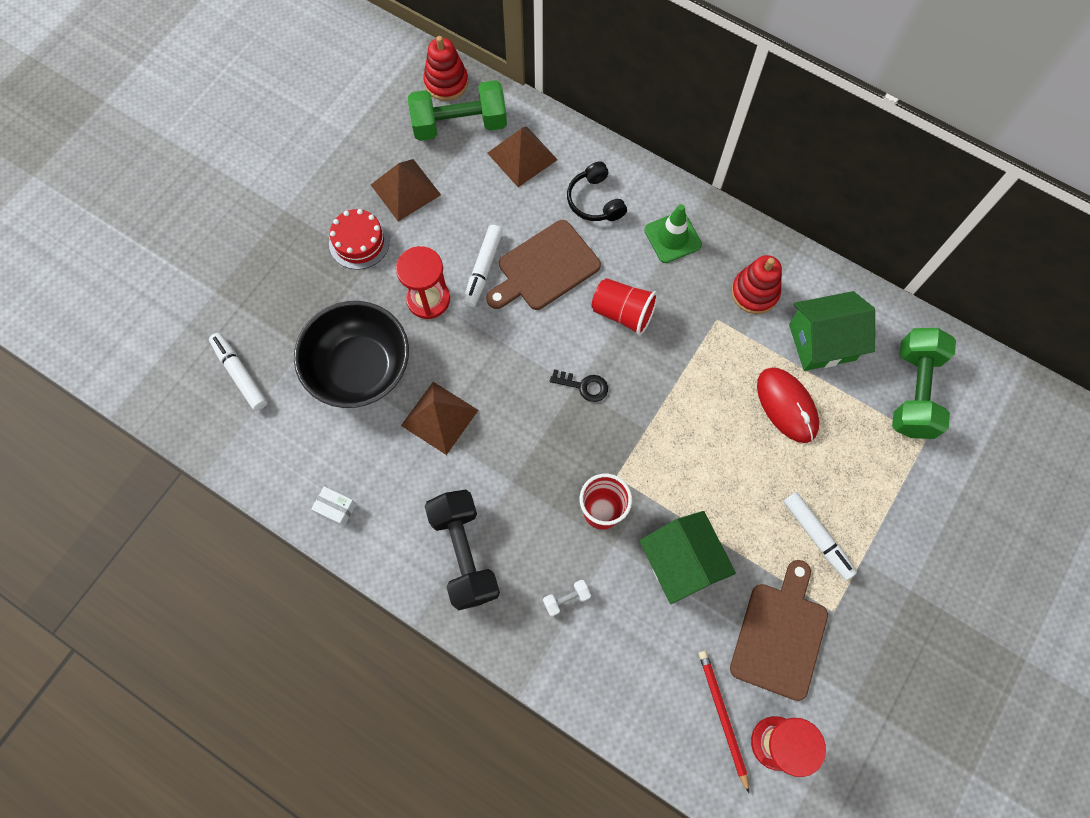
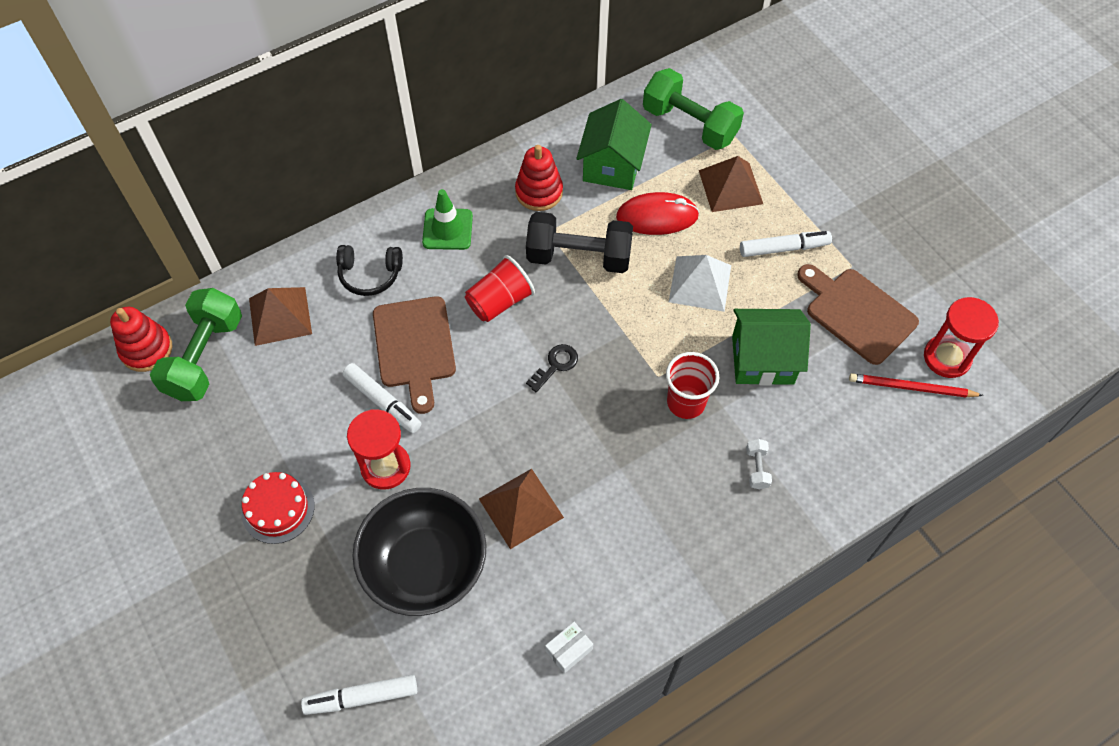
camera: 65 degrees left, 10 degrees down
(405, 189) = (246, 439): brown pyramid -> brown pyramid (730, 187)
(464, 553) = (673, 541): black dumbbell -> black dumbbell (579, 257)
(733, 474) = (700, 283): none -> white pyramid

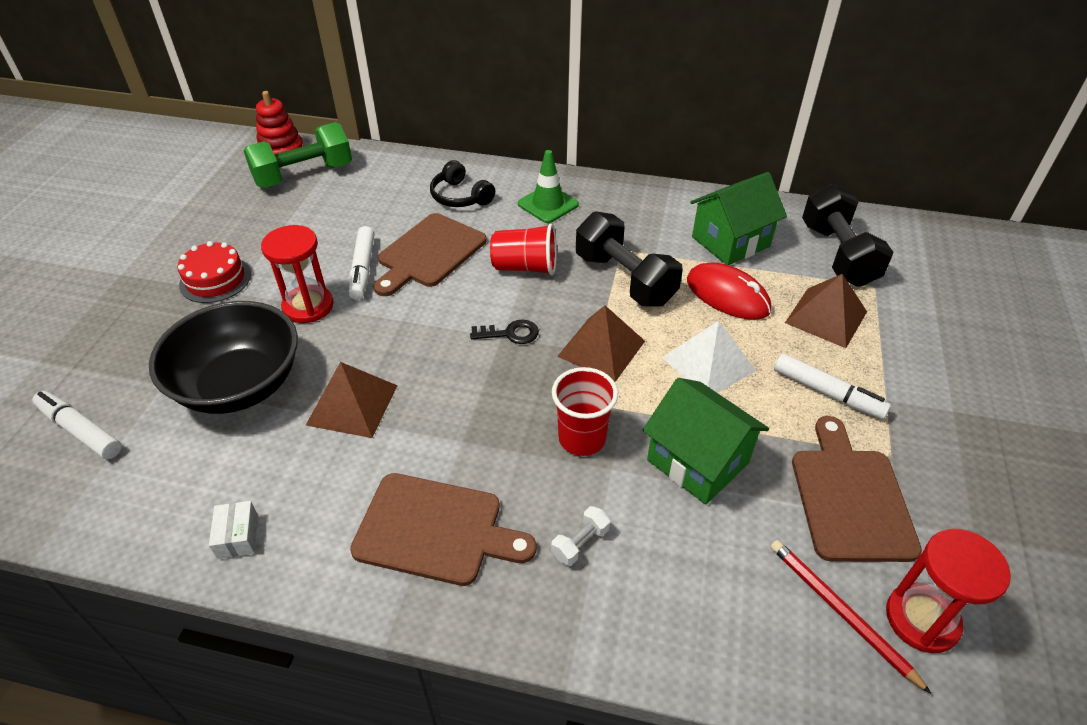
camera: 45 degrees right, 15 degrees down
(280, 316) = (375, 182): brown pyramid -> brown pyramid (601, 348)
(539, 192) = (646, 223): red stacking toy -> none
(569, 650) = (238, 536): white box -> white box turned 75 degrees clockwise
(674, 535) = (435, 530): none -> brown cutting board
(689, 124) = (837, 255): green dumbbell -> black dumbbell

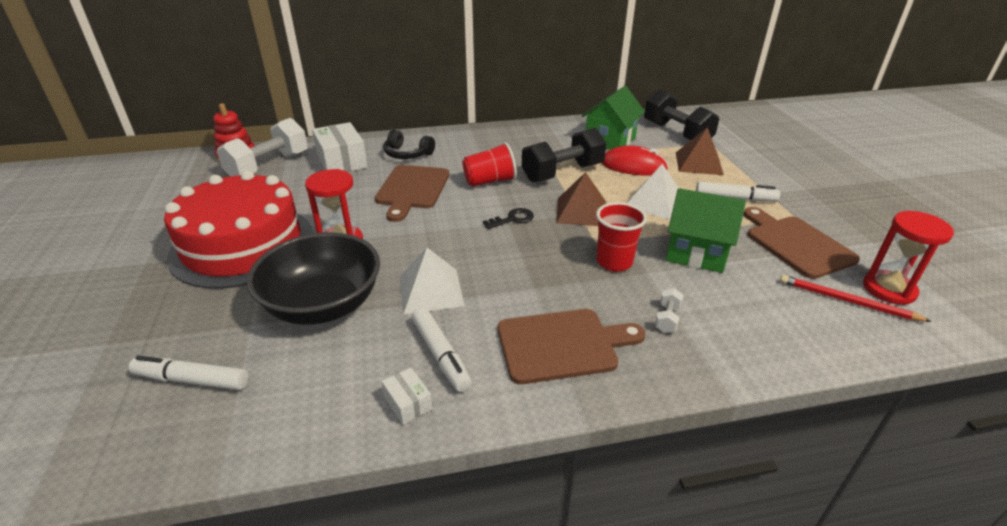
camera: 25 degrees left, 10 degrees down
(215, 279) = (243, 245): red cake -> red cake, size x2.21
(304, 175) = (269, 166): green dumbbell -> white dumbbell
(352, 405) = (431, 291): brown pyramid -> white pyramid
(363, 269) = (367, 209): white marker -> white marker (441, 354)
(382, 188) = (342, 161): none -> white box
(548, 204) = (475, 146): green traffic cone -> none
(624, 279) = (562, 173): black dumbbell -> black dumbbell turned 60 degrees counterclockwise

